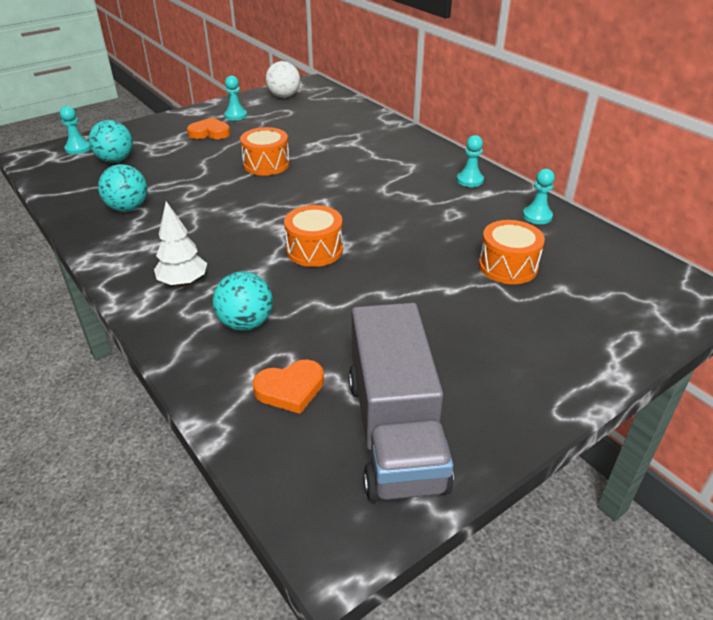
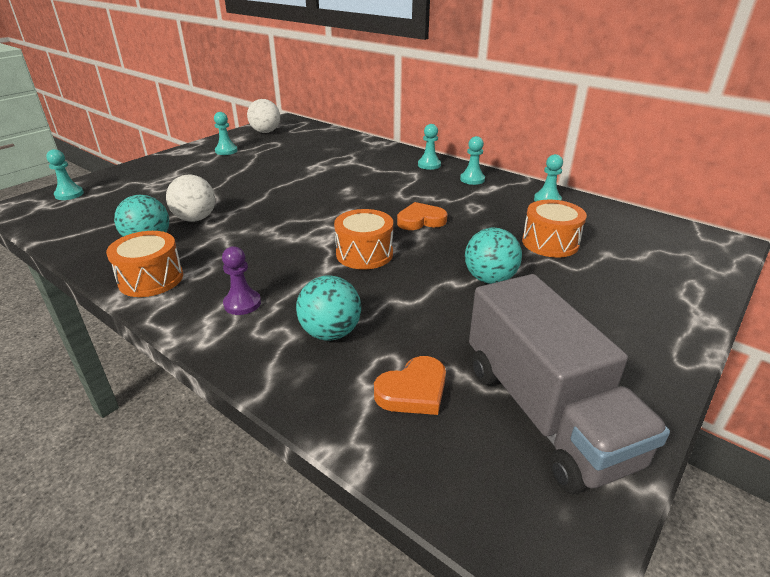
camera: 15 degrees left, 5 degrees down
(115, 160) = (116, 200): turquoise ball -> turquoise ball (489, 279)
(177, 190) = (195, 219): none -> white ball
(183, 282) = (242, 303): white tree -> purple pawn
(209, 133) = (206, 167): orange heart -> orange heart (420, 220)
(266, 164) = (277, 187): orange drum -> orange drum (151, 279)
(433, 157) = (429, 165): none -> turquoise pawn

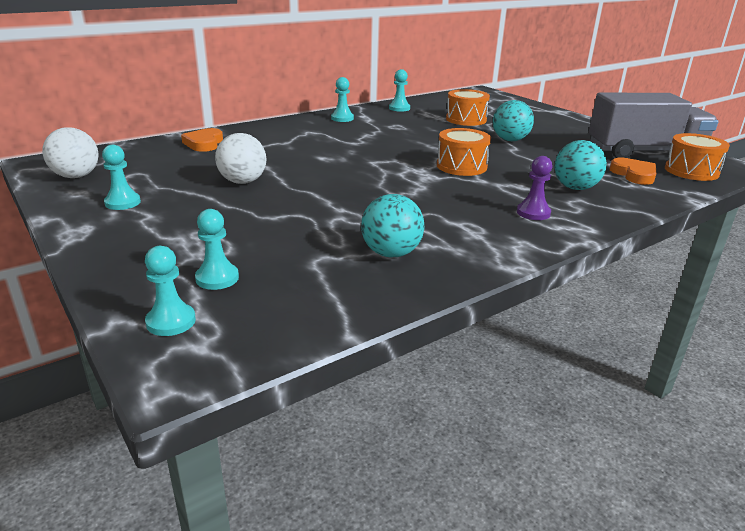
camera: 75 degrees left, 5 degrees down
(151, 279) = (481, 251): orange drum -> orange drum (691, 171)
(195, 219) = (344, 227): white ball -> white ball (243, 182)
(420, 220) = (411, 143): orange heart -> orange heart (204, 143)
(429, 165) = (294, 125): turquoise pawn -> turquoise pawn (217, 278)

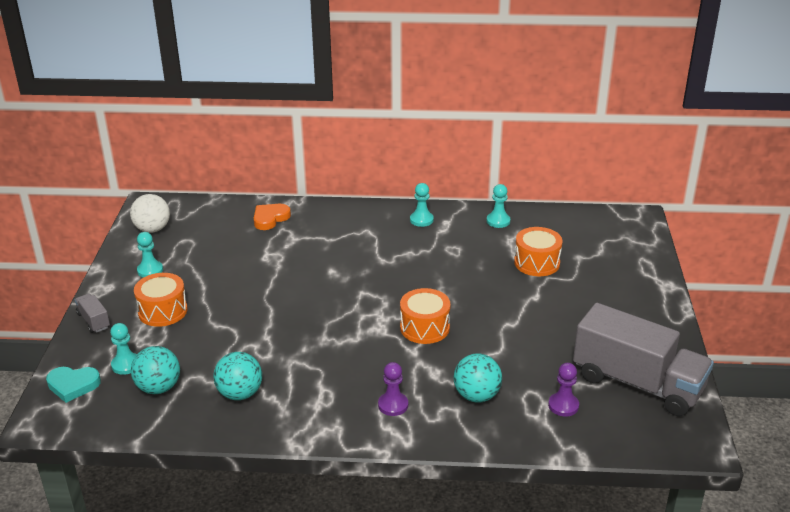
camera: 40 degrees right, 5 degrees up
(108, 258) = (93, 321): none -> grey truck
(171, 321) = (73, 385): turquoise pawn -> turquoise heart
(243, 182) = (242, 278): white ball -> none
(510, 140) = (528, 310): turquoise ball -> turquoise ball (158, 388)
(634, 174) = (563, 405): orange heart -> purple pawn
(691, 171) = (633, 428): orange drum -> orange drum (163, 311)

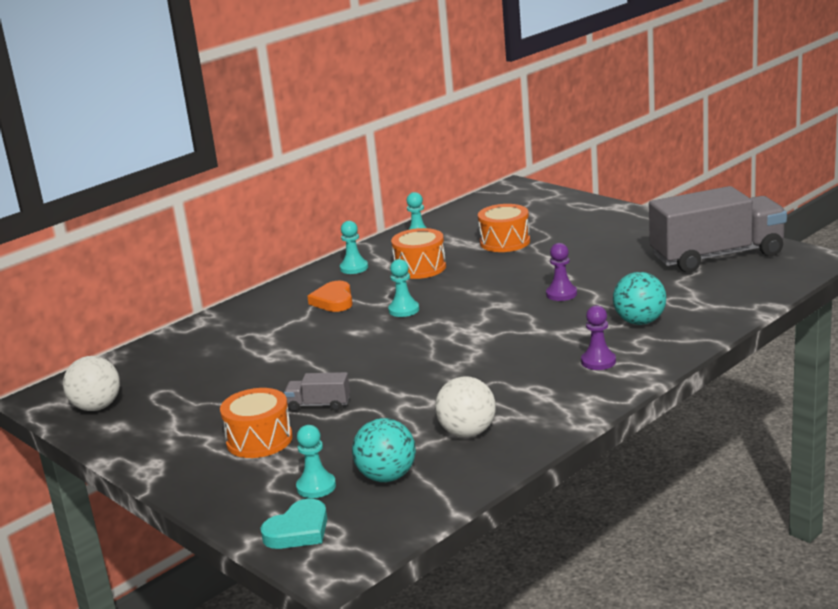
camera: 45 degrees left, 10 degrees down
(93, 321) = (202, 488): grey truck -> grey truck (319, 405)
(150, 270) = (172, 428): turquoise pawn -> turquoise pawn (404, 310)
(240, 393) = (467, 432): turquoise ball -> white ball
(270, 218) = (209, 337): orange heart -> orange heart (333, 301)
(424, 328) = (513, 315): orange drum -> orange drum (420, 268)
(563, 405) = (703, 292): purple pawn -> purple pawn (561, 294)

